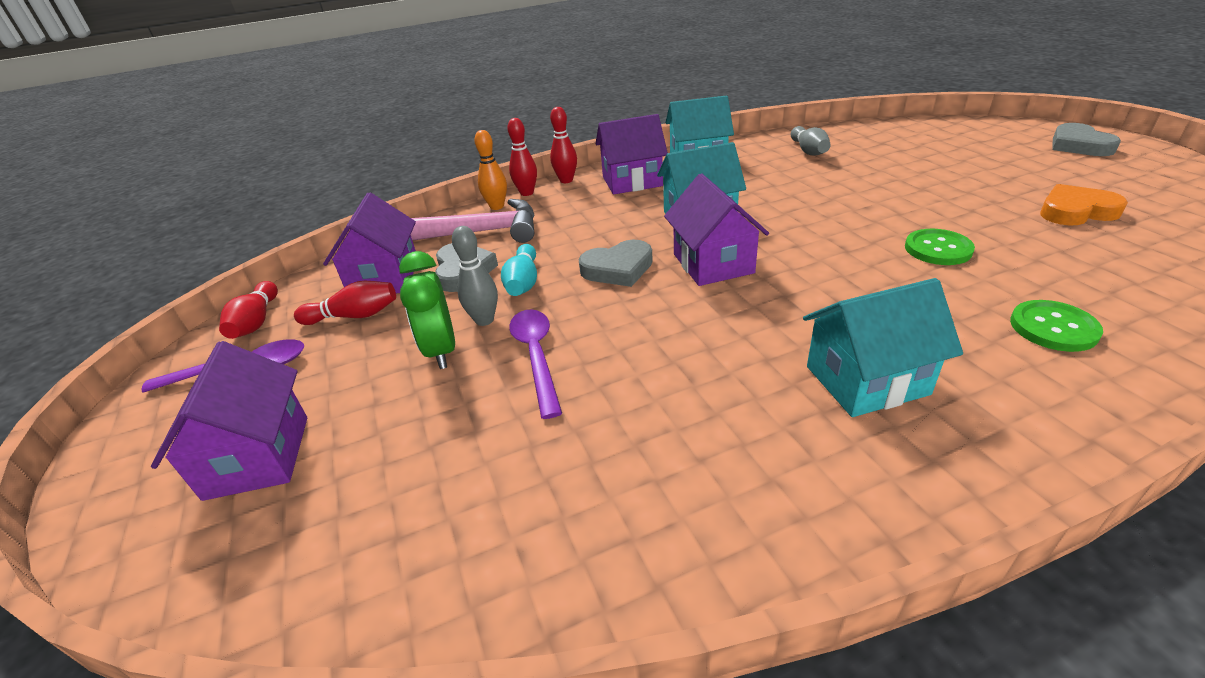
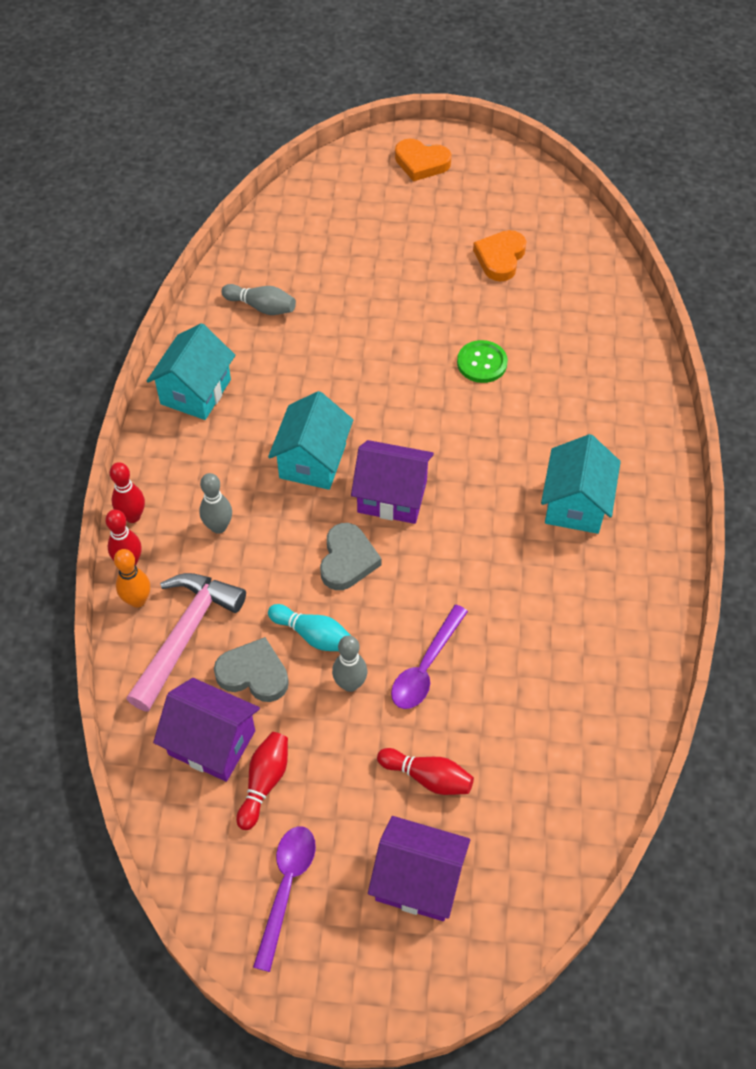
camera: 65 degrees left, 20 degrees up
(256, 322) = (207, 870): red bowling pin -> red bowling pin (428, 777)
(441, 351) = (371, 728): green clock -> none
(536, 356) = (426, 666): purple spoon -> purple spoon turned 75 degrees counterclockwise
(590, 208) = (218, 527): none -> grey bowling pin
(632, 181) = (191, 466): purple house -> none
(1053, 328) = (595, 386): green button -> none
(1078, 145) = (421, 163): grey heart -> orange heart

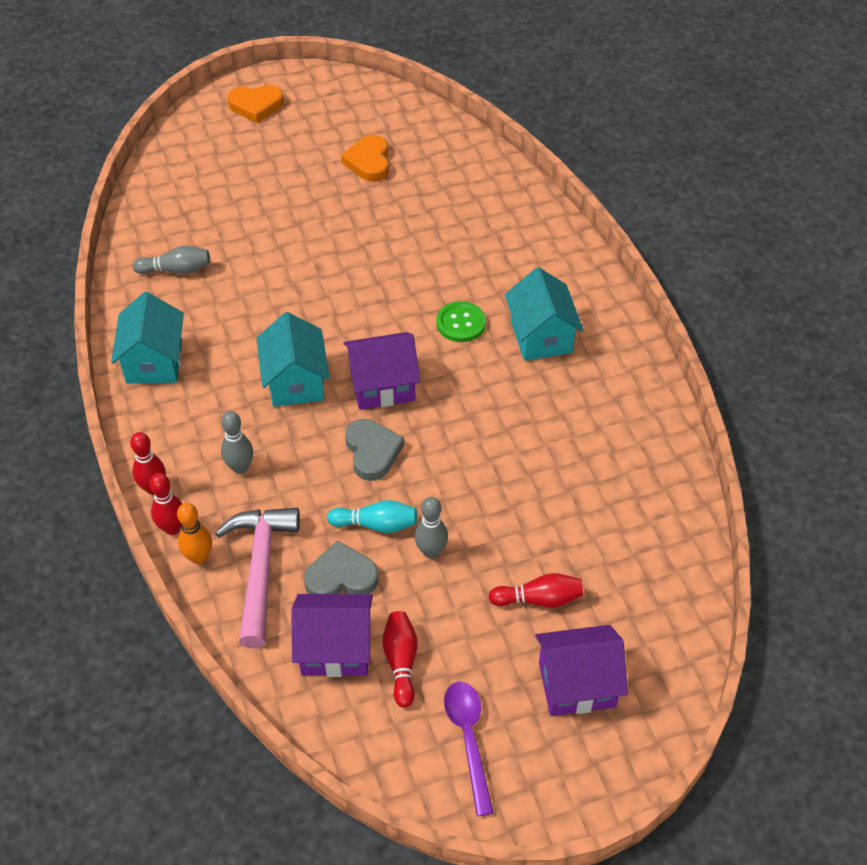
camera: 25 degrees left, 5 degrees down
(426, 666) = (488, 512): purple spoon -> none
(482, 363) = (400, 251): green button -> green button (461, 323)

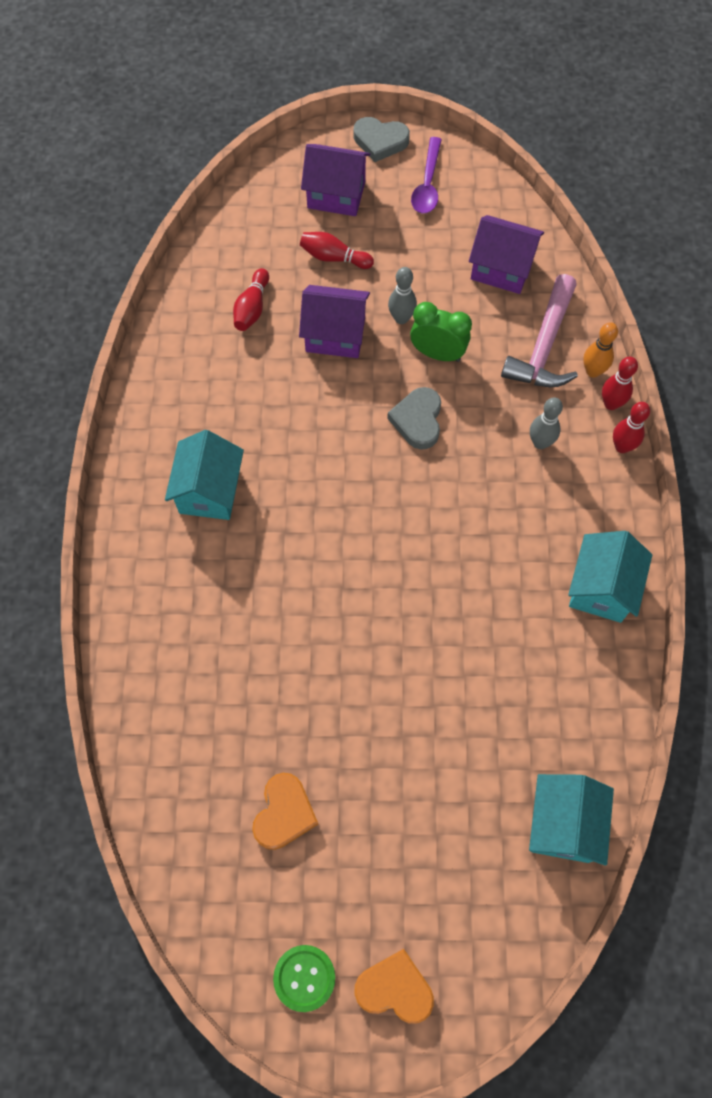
camera: 160 degrees left, 15 degrees up
(176, 270) = (557, 710): grey bowling pin -> none
(295, 382) = (465, 517): turquoise house -> turquoise house (563, 824)
(341, 577) = (480, 320): grey heart -> grey heart (380, 141)
(376, 524) = (437, 354): turquoise bowling pin -> green clock
(382, 386) = (384, 485): purple house -> purple house (335, 335)
(401, 662) = (456, 245): red bowling pin -> red bowling pin (252, 308)
(461, 323) = (279, 533): green button -> green button (304, 978)

